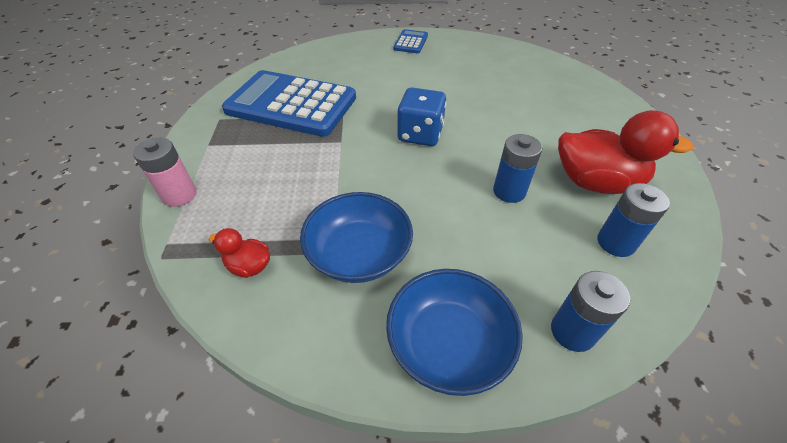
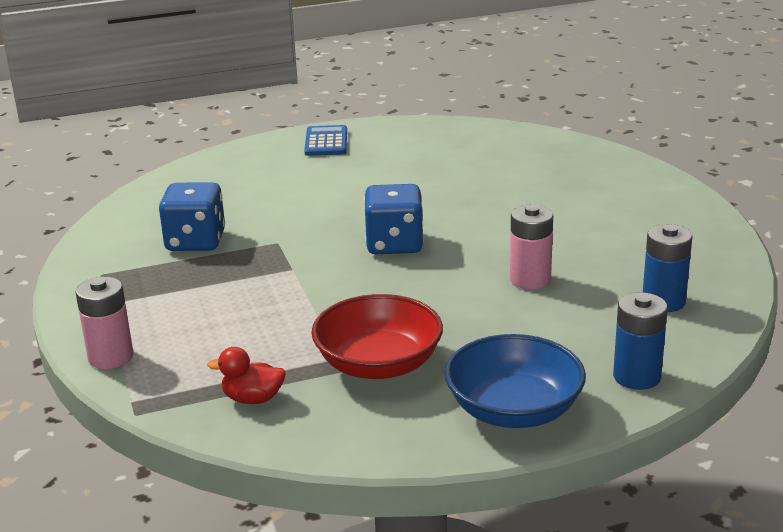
camera: 15 degrees left, 20 degrees down
(291, 104) = (195, 241): blue calculator -> blue dice
(359, 254) = (378, 364): blue bowl -> red bowl
(509, 191) = (530, 279): blue battery -> pink battery
(595, 182) = (628, 254): red duck -> none

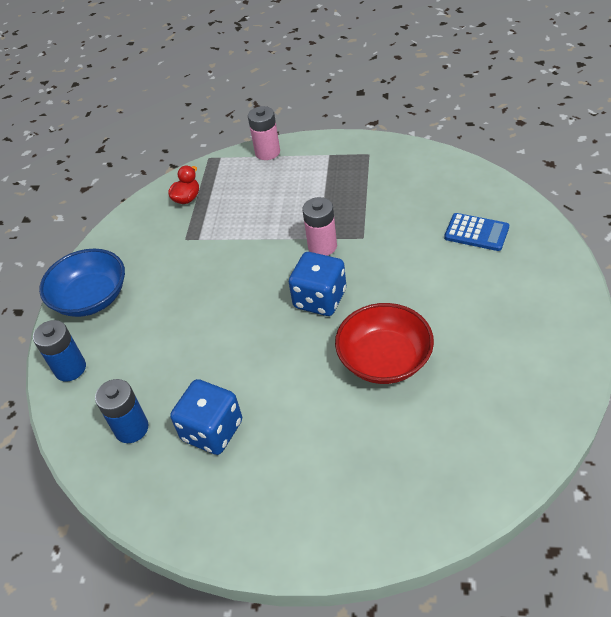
camera: 120 degrees right, 20 degrees up
(195, 241) = (389, 198): blue dice -> blue dice (212, 430)
(326, 142) = (550, 304): blue calculator -> blue calculator (476, 232)
(378, 364) = (178, 253): red bowl -> red bowl (384, 359)
(530, 279) = (217, 360): pink battery -> pink battery (322, 246)

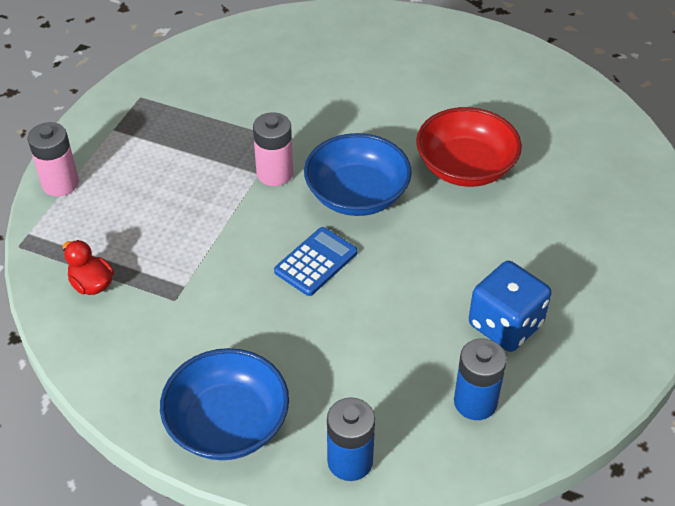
camera: 80 degrees left, 0 degrees up
(320, 299) = (357, 195): blue dice -> blue bowl
(476, 232) = (328, 57): blue calculator -> blue calculator (316, 262)

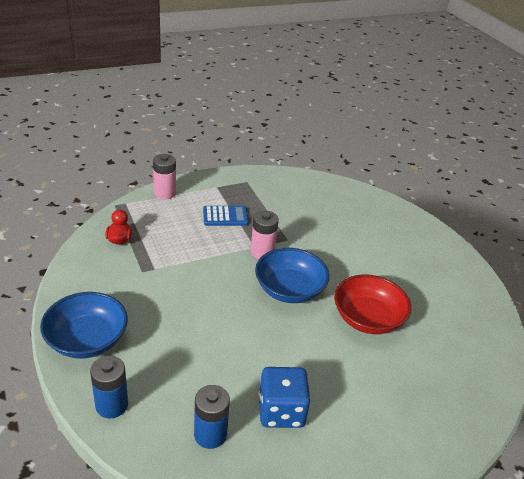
camera: 40 degrees right, 10 degrees down
(316, 262) = (226, 304): blue calculator -> blue calculator (225, 216)

